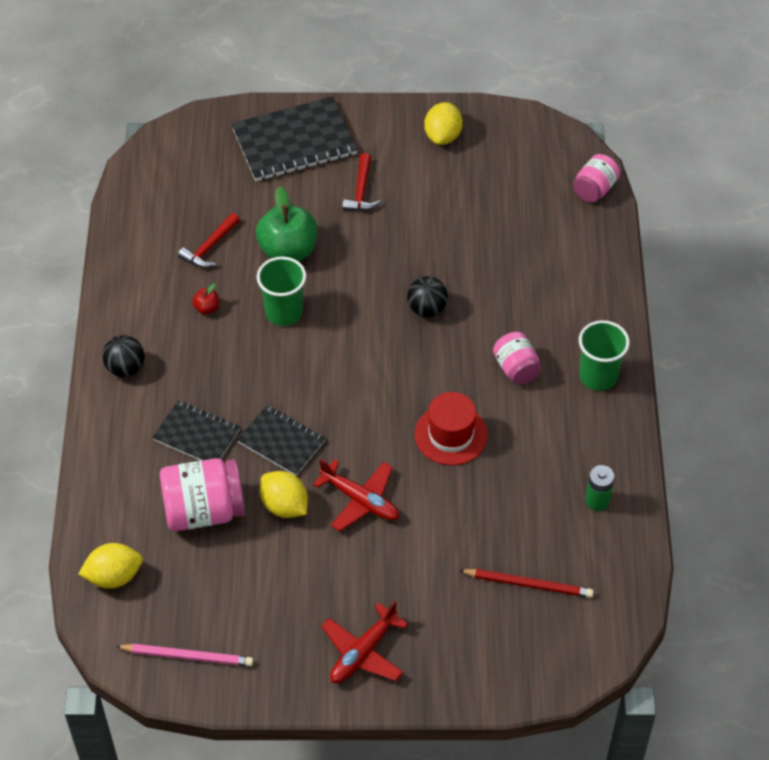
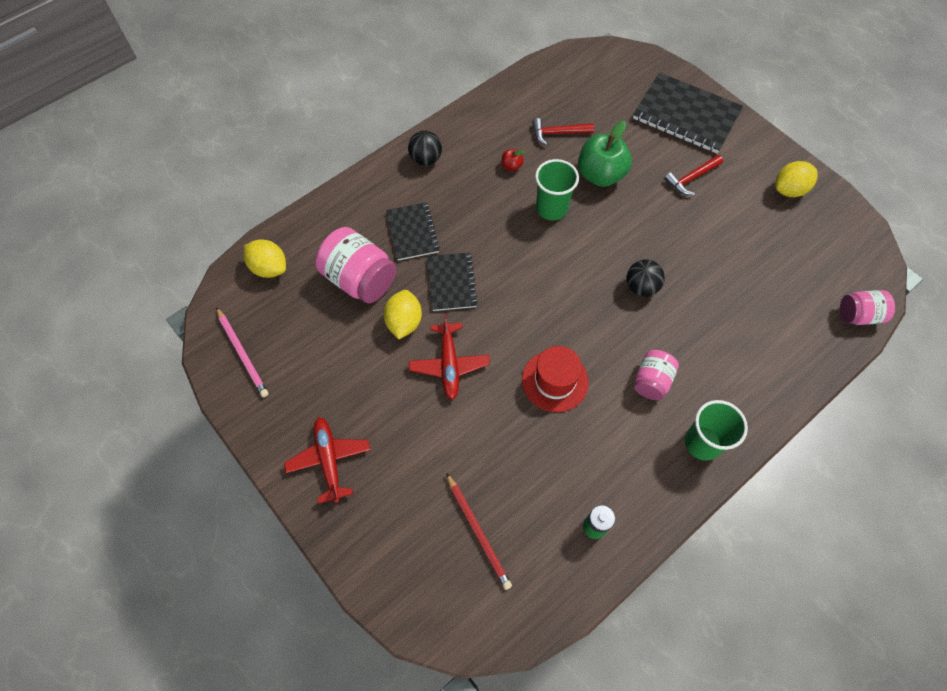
camera: 50 degrees right, 10 degrees up
(363, 652) = (329, 460): red plane -> red plane turned 75 degrees clockwise

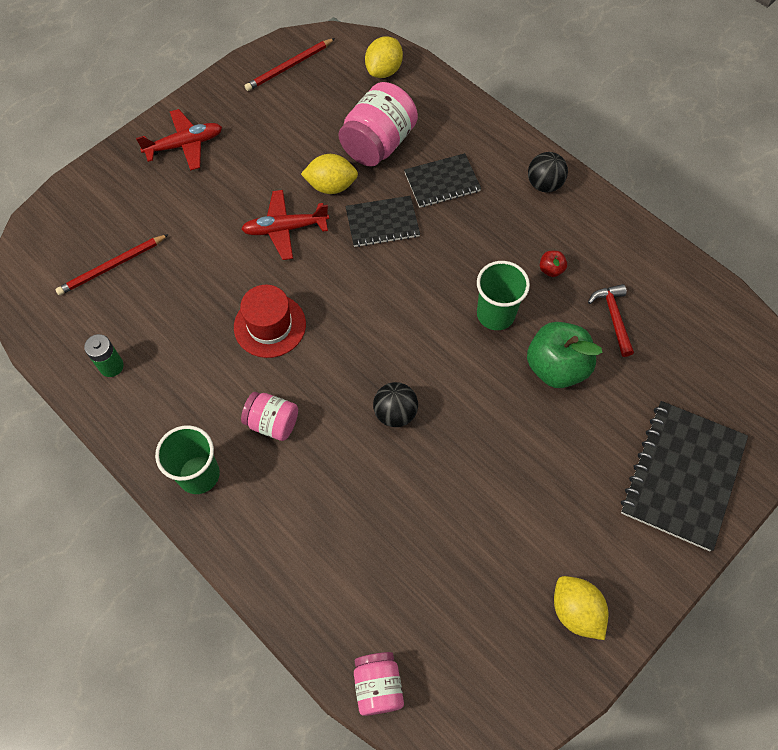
camera: 85 degrees right, 0 degrees up
(242, 353) = (289, 66): pink pencil -> red pencil
(691, 178) = (571, 478): red hammer -> none

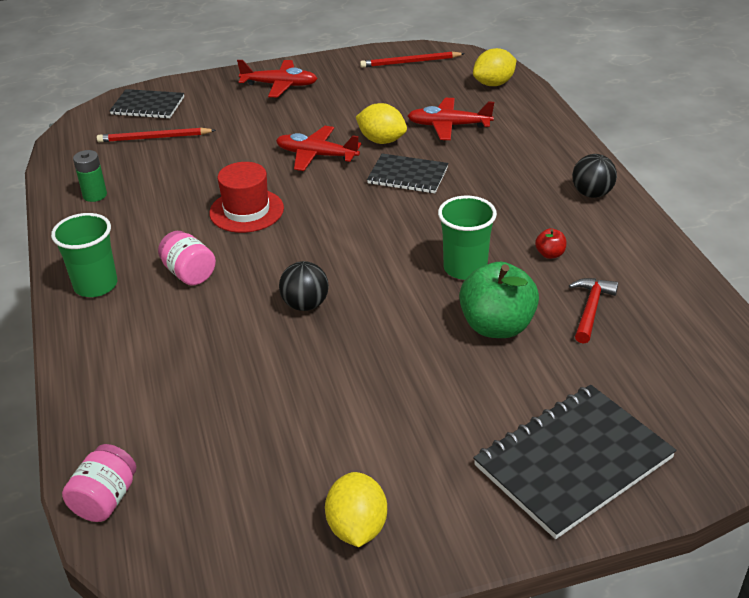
camera: 30 degrees right, 25 degrees down
(378, 143) = (448, 126): pink jar -> red plane
(442, 182) = (488, 165): black notebook -> black notebook (148, 106)

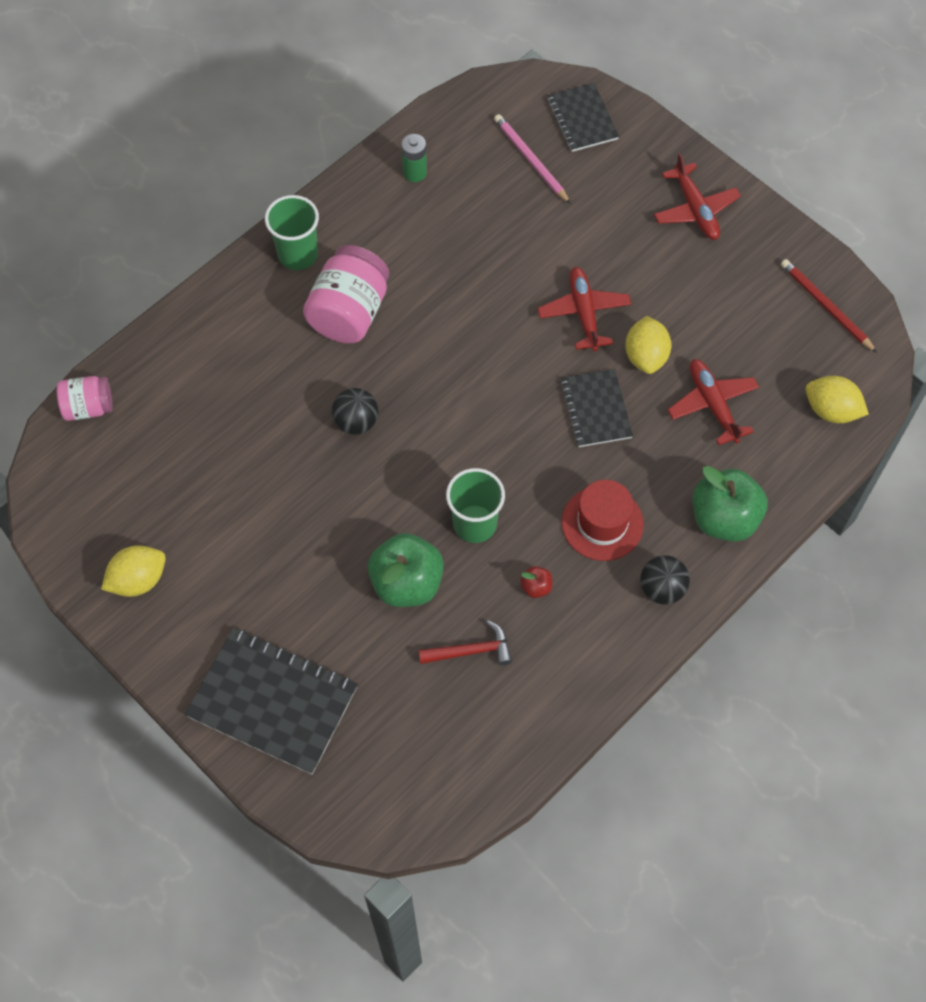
camera: 60 degrees right, 25 degrees up
(154, 138) = (531, 160): red pencil -> pink pencil
(189, 273) = (349, 312): pink jar -> pink jar, size x1.68
(246, 211) = (460, 304): red hat -> red hat (602, 523)
(549, 149) = (724, 518): none -> green apple

